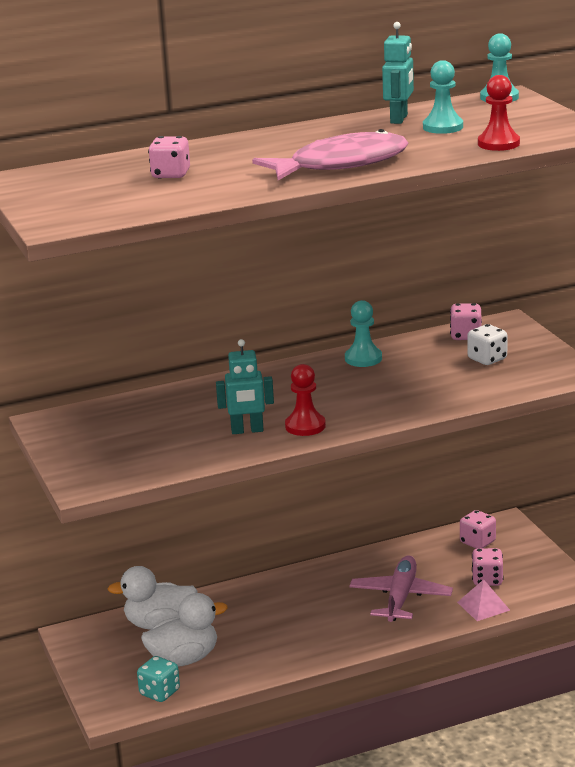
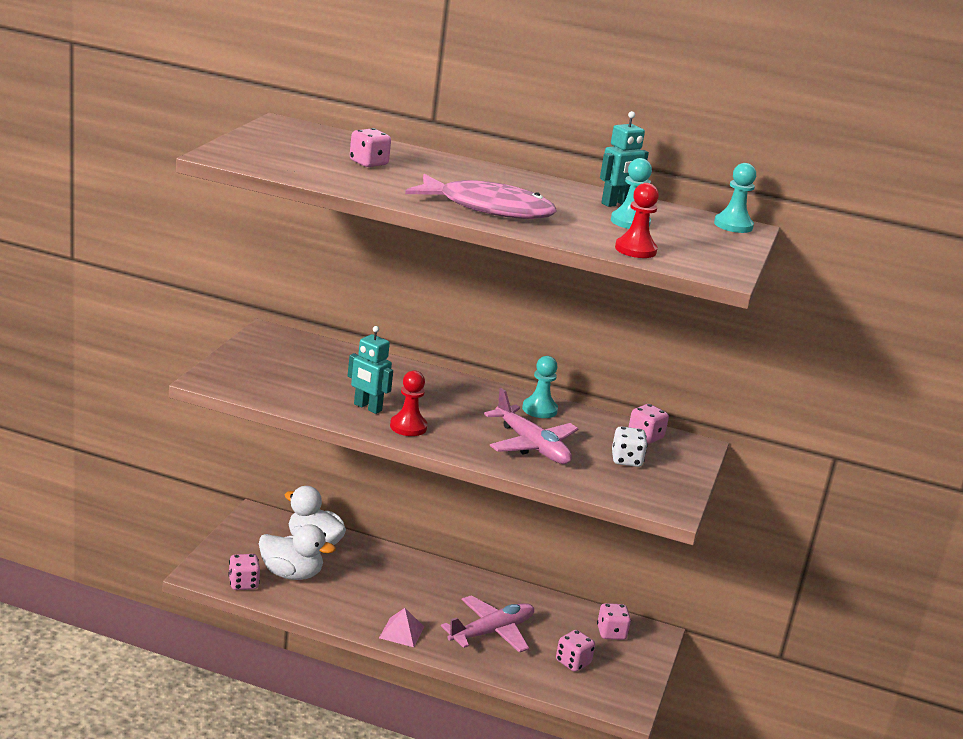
camera: 35 degrees right, 0 degrees up
(159, 692) = (243, 584): turquoise dice -> pink dice
(411, 387) = (531, 445): none -> pink plane
(483, 606) = (539, 677): pink pyramid -> pink pyramid (401, 632)

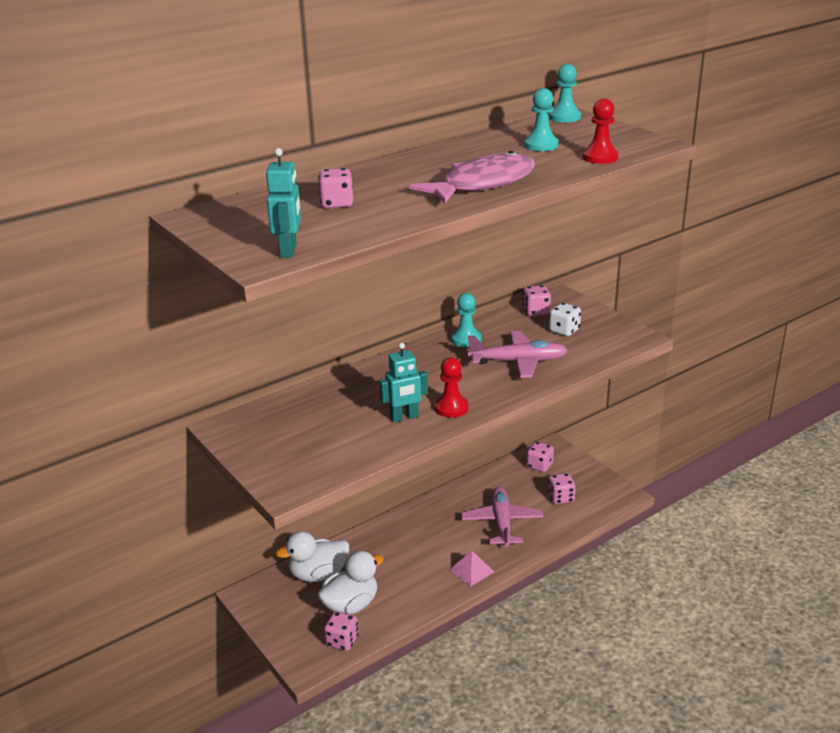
camera: 50 degrees left, 5 degrees up
(616, 204) = (498, 140): turquoise robot -> turquoise robot (289, 251)

